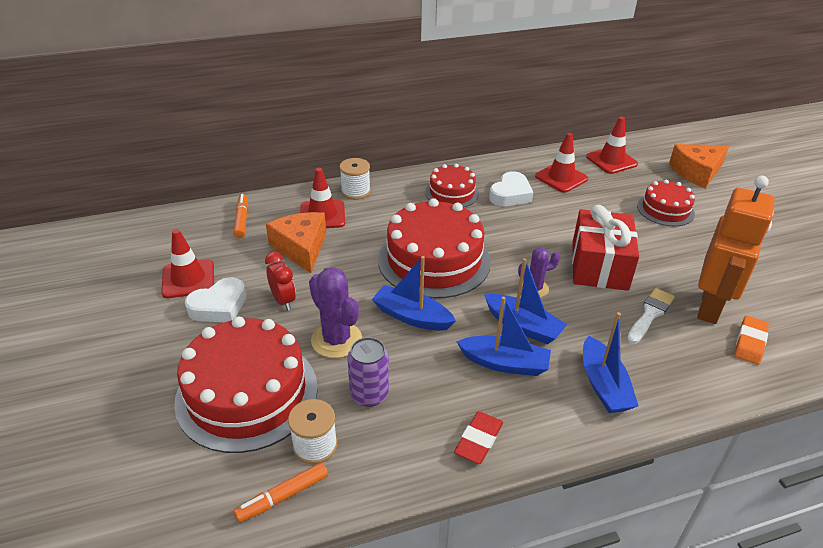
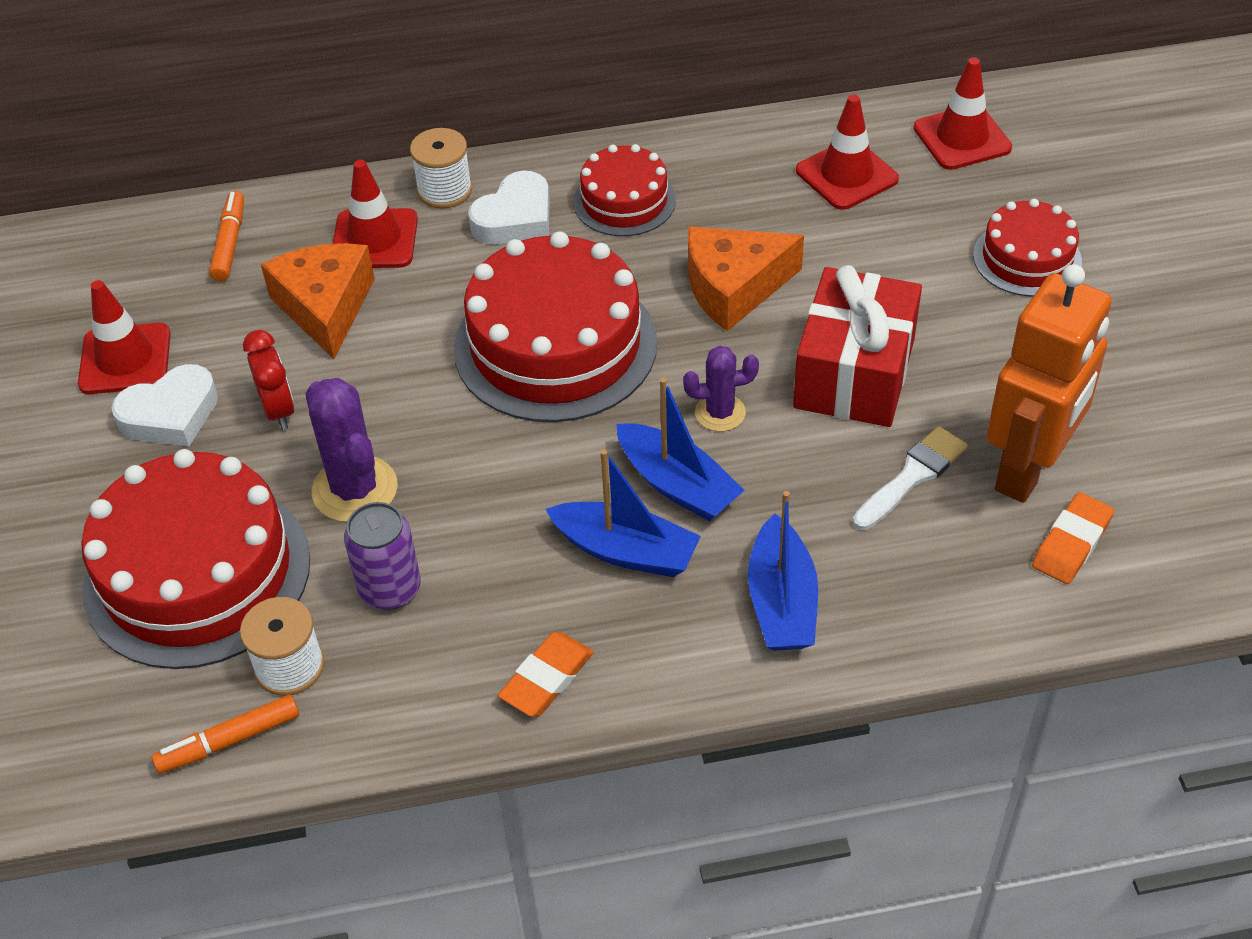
camera: 10 degrees right, 10 degrees up
(412, 317) = (490, 454): blue boat -> none
(478, 440) = (547, 678): red eraser -> orange eraser
(510, 194) = (735, 210): white heart -> white heart (515, 218)
(696, 172) = (1126, 173): orange cheese -> orange cheese (734, 287)

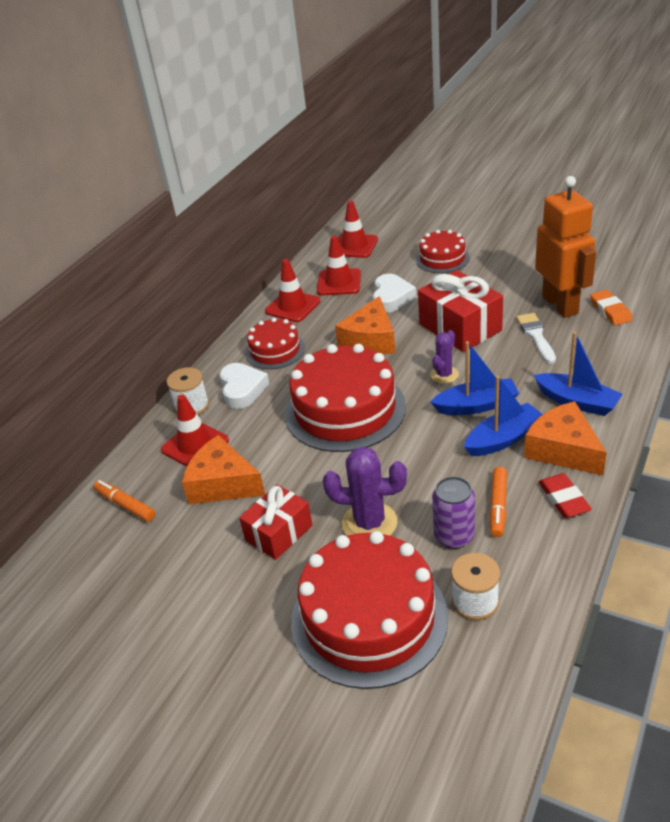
camera: 50 degrees left, 10 degrees down
(125, 359) = (163, 589): red traffic cone -> red traffic cone (292, 306)
(171, 414) = (231, 583): white heart -> white heart (391, 298)
(229, 741) = (510, 651): orange marker -> orange marker (498, 506)
(278, 410) = (279, 533): red clock -> red gift
(547, 678) = (564, 499): orange eraser -> red eraser
(653, 632) = (563, 450): none -> orange cheese

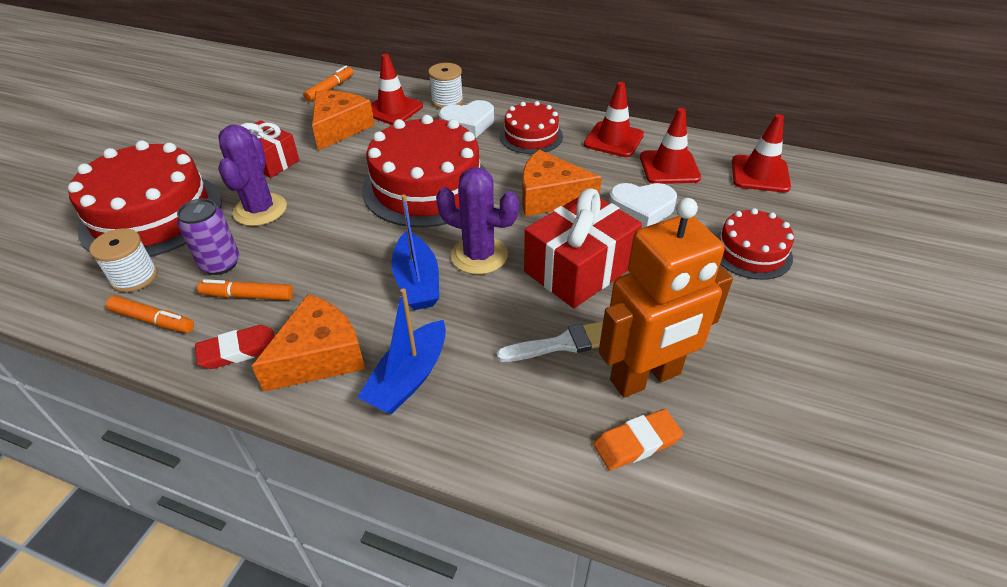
camera: 80 degrees right, 5 degrees up
(444, 375) = (479, 255): purple cactus -> purple cactus, size x1.64
(503, 439) = (353, 303): blue boat -> none
(534, 567) = (153, 320): none -> orange marker

